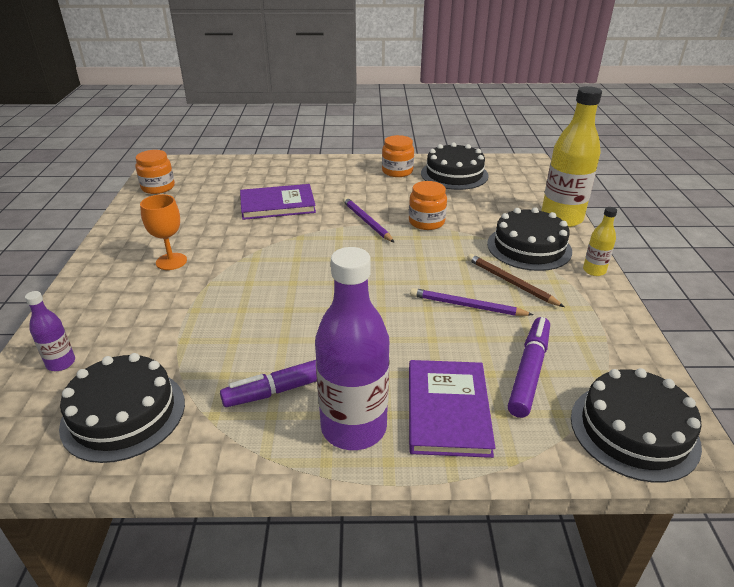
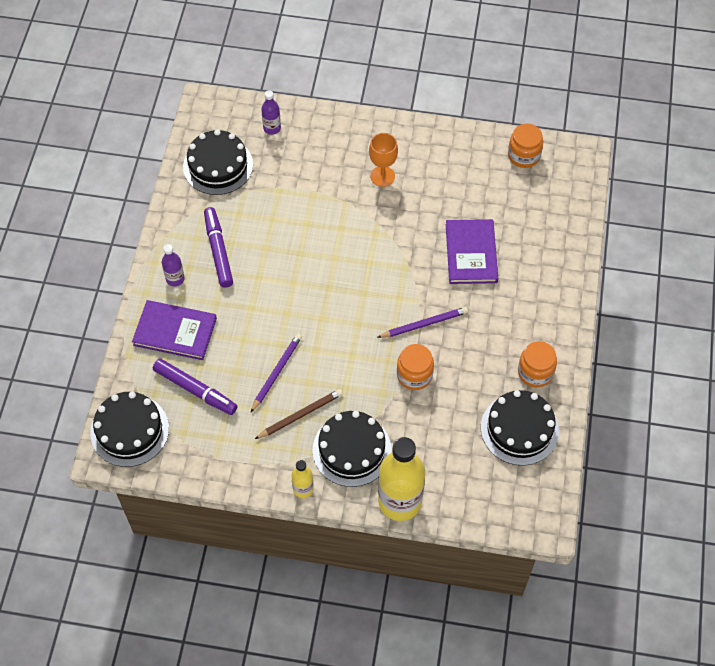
camera: 100 degrees right, 25 degrees up
(353, 427) = (175, 279): purple bottle -> purple bottle, size x0.47

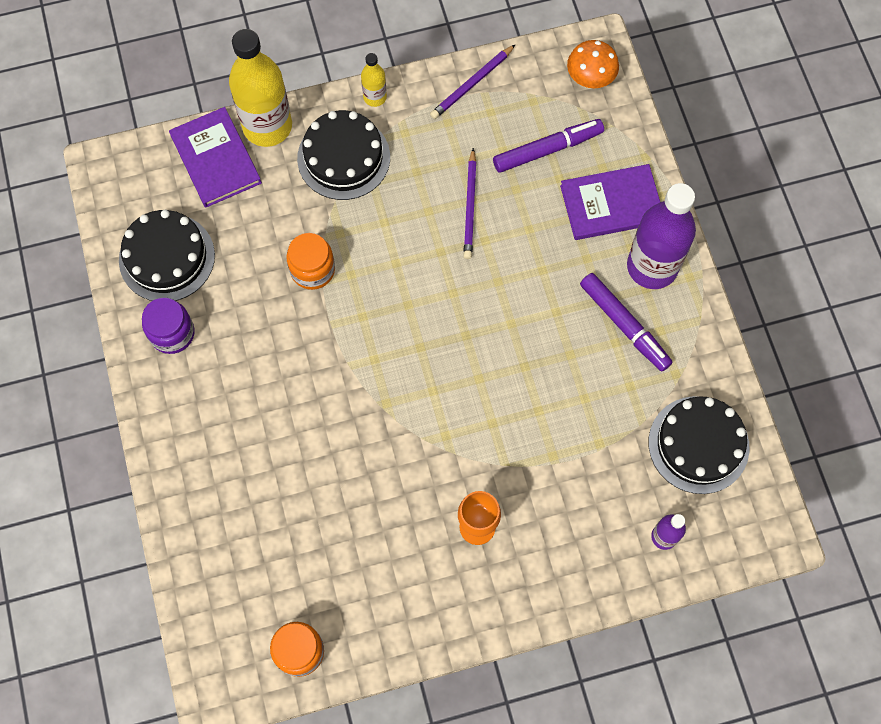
camera: 155 degrees right, 10 degrees up
(129, 430) = (590, 80): black cake -> orange mushroom
(175, 279) = (652, 267): purple bottle -> purple bottle, size x2.11
(195, 390) = (547, 150): purple marker -> purple marker turned 150 degrees clockwise
(300, 415) = (418, 171): brown pencil -> none
(424, 324) = (329, 337): purple pencil -> purple pencil (472, 84)
(471, 253) = (311, 460): purple book -> purple book (216, 159)
(535, 372) = (172, 333): orange jar -> purple jar

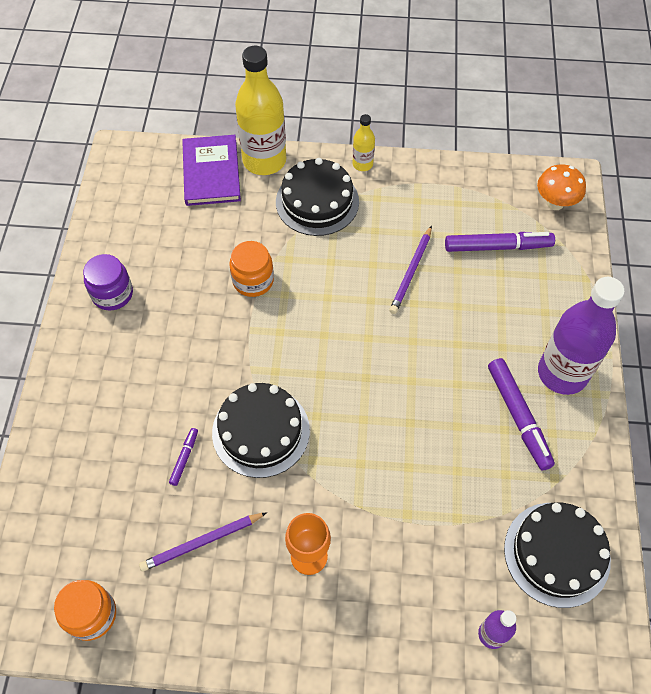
camera: 20 degrees right, 10 degrees down
(167, 257) = (137, 234): black cake -> black cake (261, 431)
(322, 477) = (184, 458): none -> purple marker
(472, 84) = (449, 177): purple pencil -> purple pencil (202, 542)
(611, 204) = (541, 308): purple book -> none

